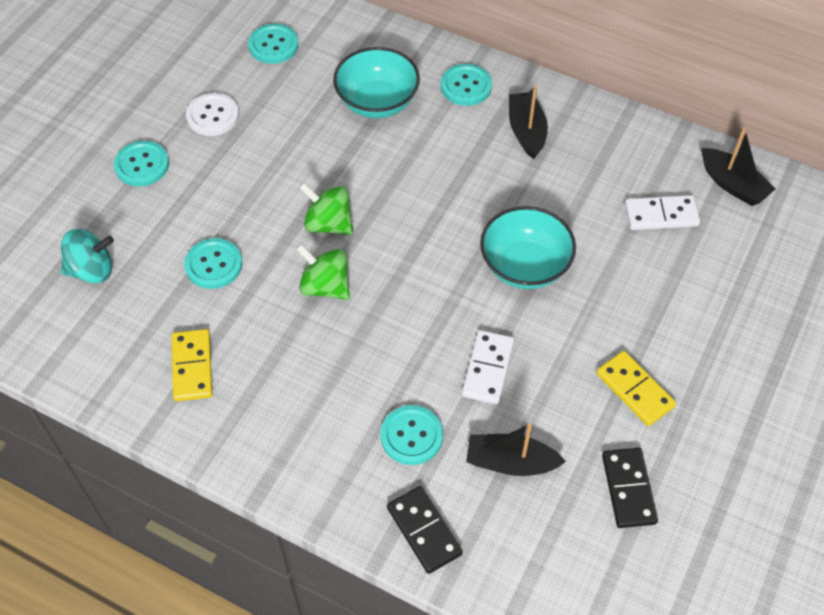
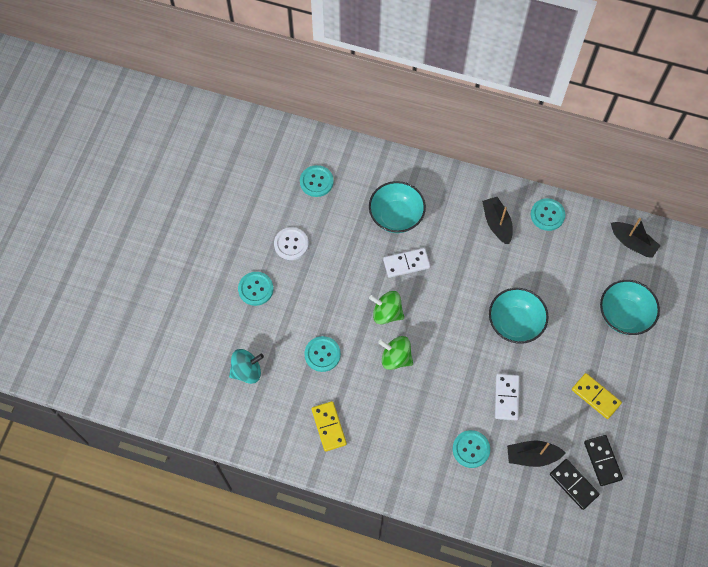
camera: 10 degrees left, 10 degrees up
(424, 531) = (491, 507): black domino -> black domino (573, 484)
(466, 86) = (451, 194): turquoise button -> turquoise button (547, 215)
(661, 215) = (592, 272): white domino -> white domino (406, 264)
(702, 280) = (624, 315): none -> turquoise bowl

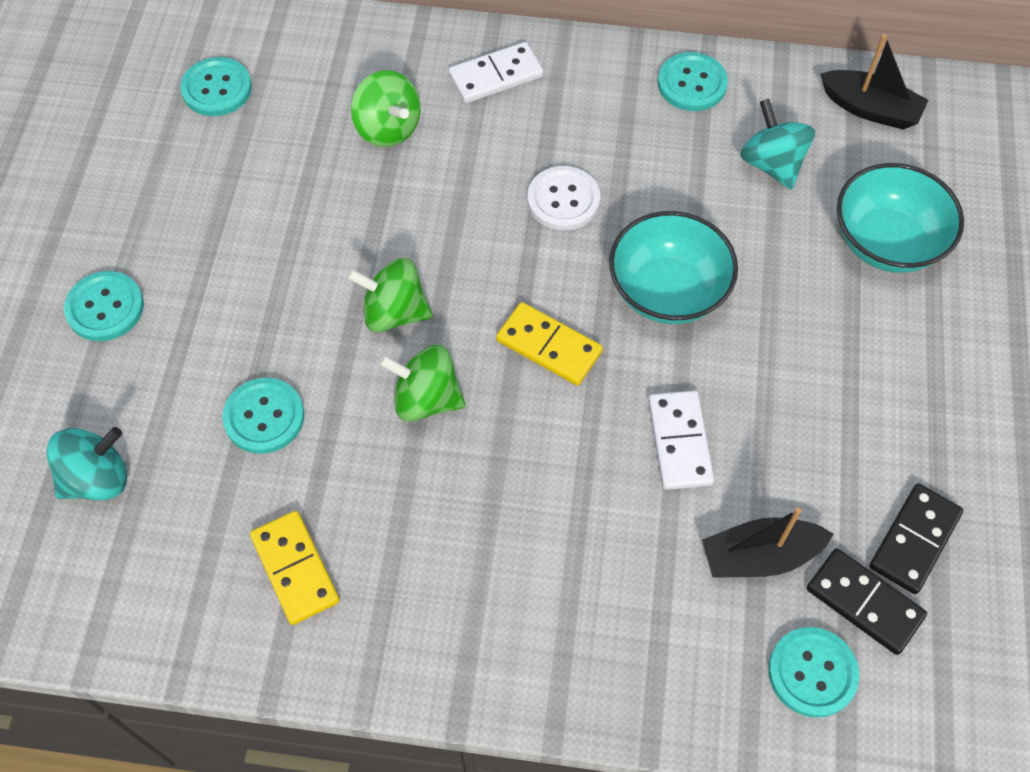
camera: 10 degrees left, 5 degrees down
(291, 244) = (175, 210): white button -> white button (563, 200)
(396, 216) = (388, 128): turquoise bowl -> green spinning top
(406, 264) = (422, 212): white domino -> white domino (496, 76)
(471, 449) = (622, 564): turquoise button -> turquoise button (812, 673)
(497, 223) = (594, 112): black boat -> none
(577, 265) = (772, 164): none -> turquoise spinning top
(596, 396) = (868, 409): yellow domino -> yellow domino (549, 346)
(602, 461) = (914, 540): black domino -> black domino turned 60 degrees clockwise

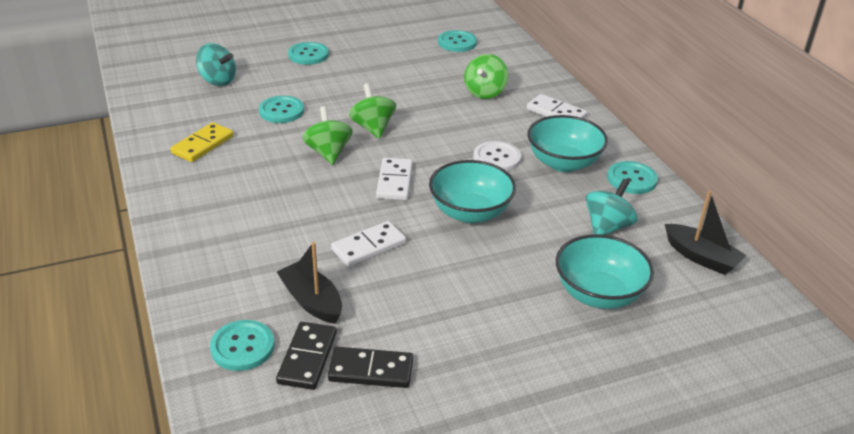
camera: 60 degrees right, 25 degrees down
(549, 346) = (395, 181): yellow domino -> white domino
(617, 133) = (563, 163): none -> turquoise bowl
(870, 109) = (701, 257): black boat -> black boat turned 45 degrees counterclockwise

